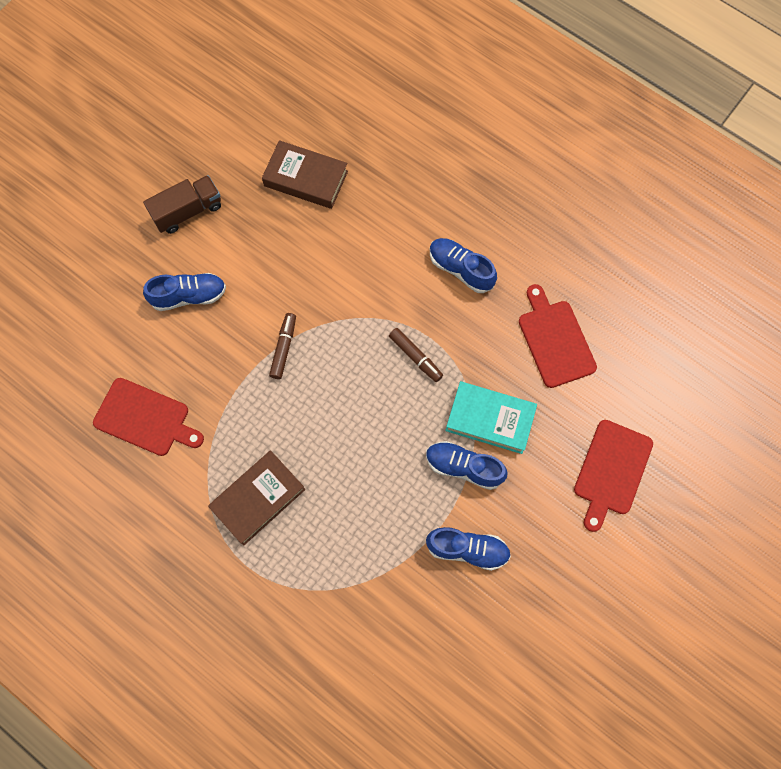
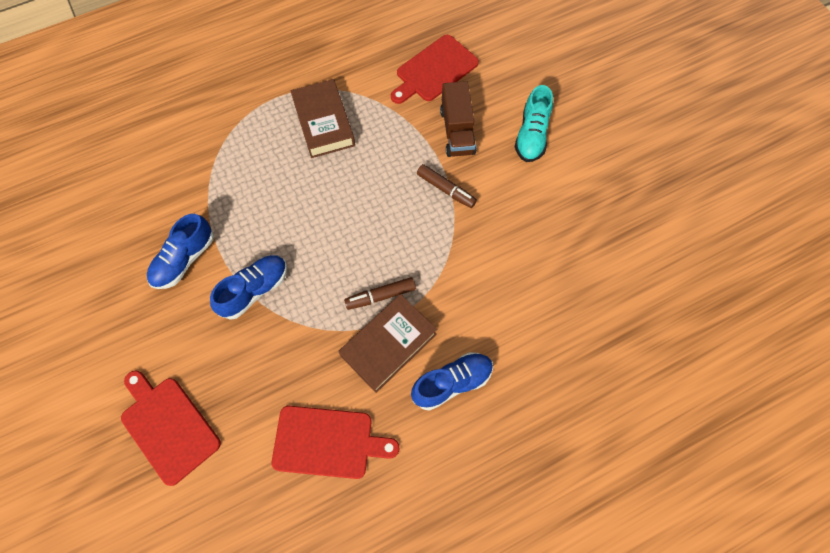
camera: 115 degrees right, 5 degrees down
(188, 211) = (620, 162): brown truck -> brown truck (457, 131)
(189, 296) = (531, 135): blue shoe -> turquoise shoe
(306, 178) = (619, 276): brown book -> brown book (388, 345)
(490, 419) = (284, 335): turquoise book -> none

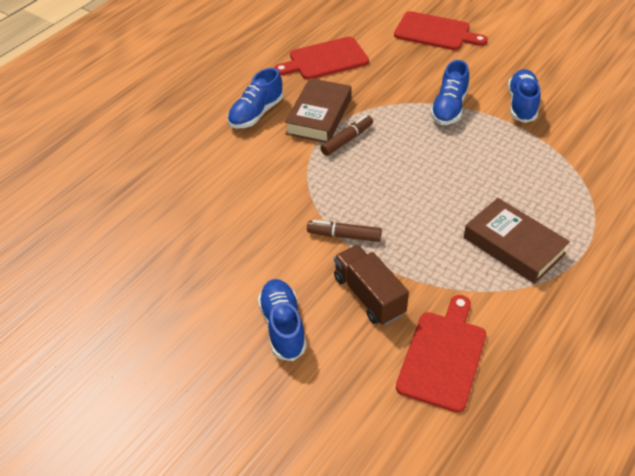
camera: 155 degrees right, 20 degrees down
(531, 135) = (283, 326): turquoise shoe -> blue shoe

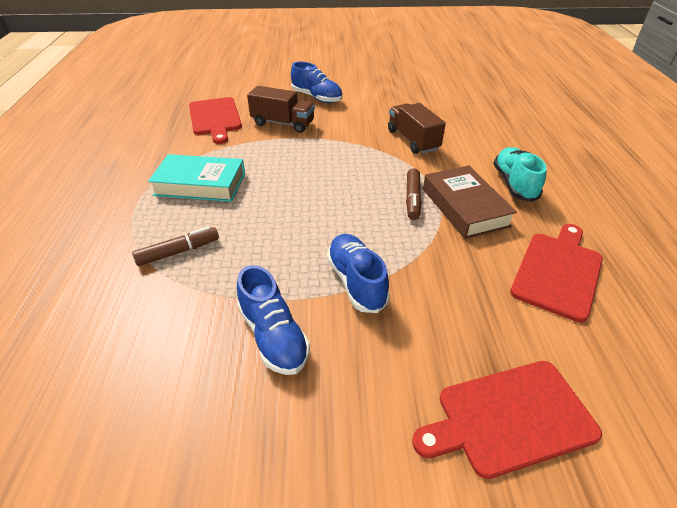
camera: 140 degrees right, 5 degrees down
(256, 114) = (514, 184): blue shoe -> turquoise shoe
(267, 194) = (413, 140): none -> brown truck
(344, 235) = (332, 141): brown marker -> brown marker (178, 252)
(513, 245) = (200, 184): brown book -> turquoise book

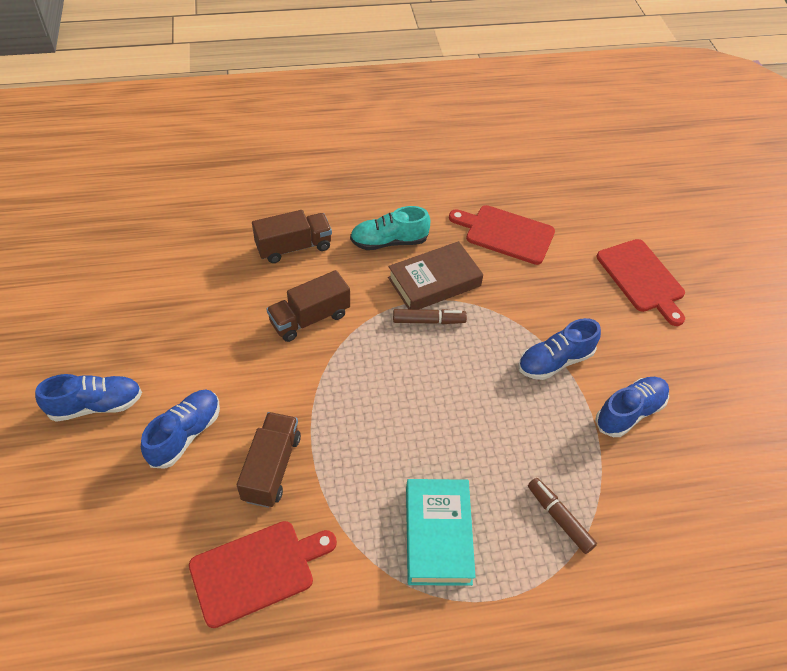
camera: 100 degrees left, 10 degrees up
(344, 74) = (96, 405): none -> blue shoe
(491, 135) = (294, 247): none -> brown truck

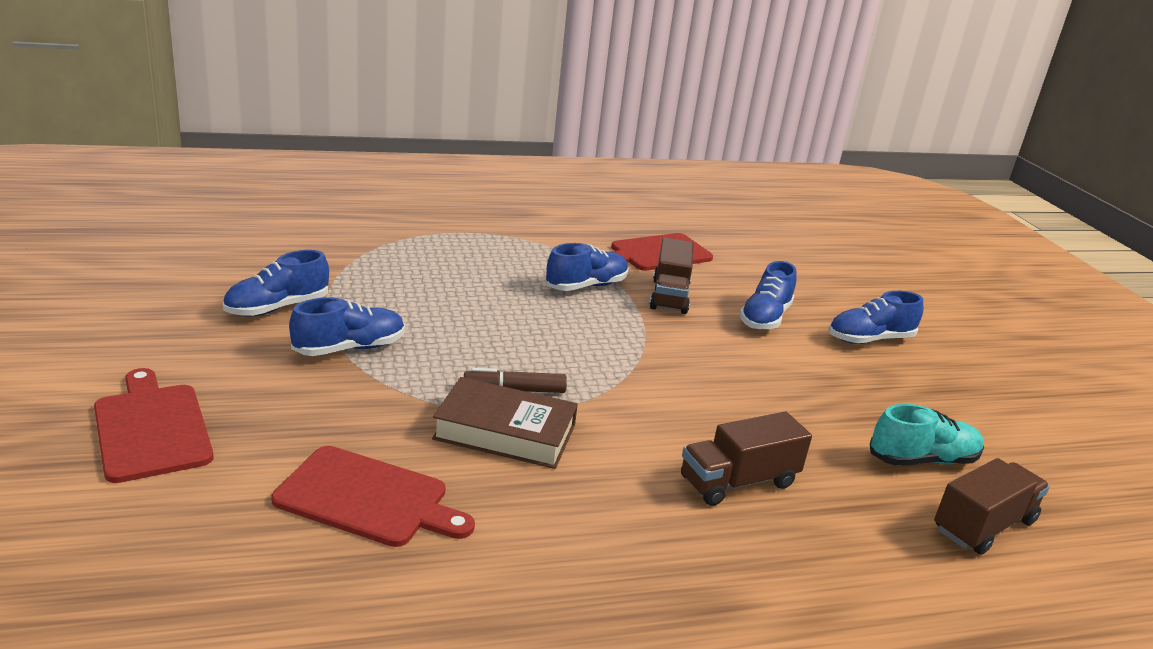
camera: 175 degrees right, 25 degrees down
(310, 318) = (677, 397): brown truck -> brown truck (983, 525)
(356, 479) = (586, 286): none -> blue shoe
(389, 242) = (583, 488): turquoise shoe -> turquoise shoe (922, 460)
(434, 282) = (505, 432): brown book -> brown book turned 45 degrees clockwise
(438, 535) = (508, 257): turquoise book -> none
(559, 518) = (393, 258): brown marker -> none

